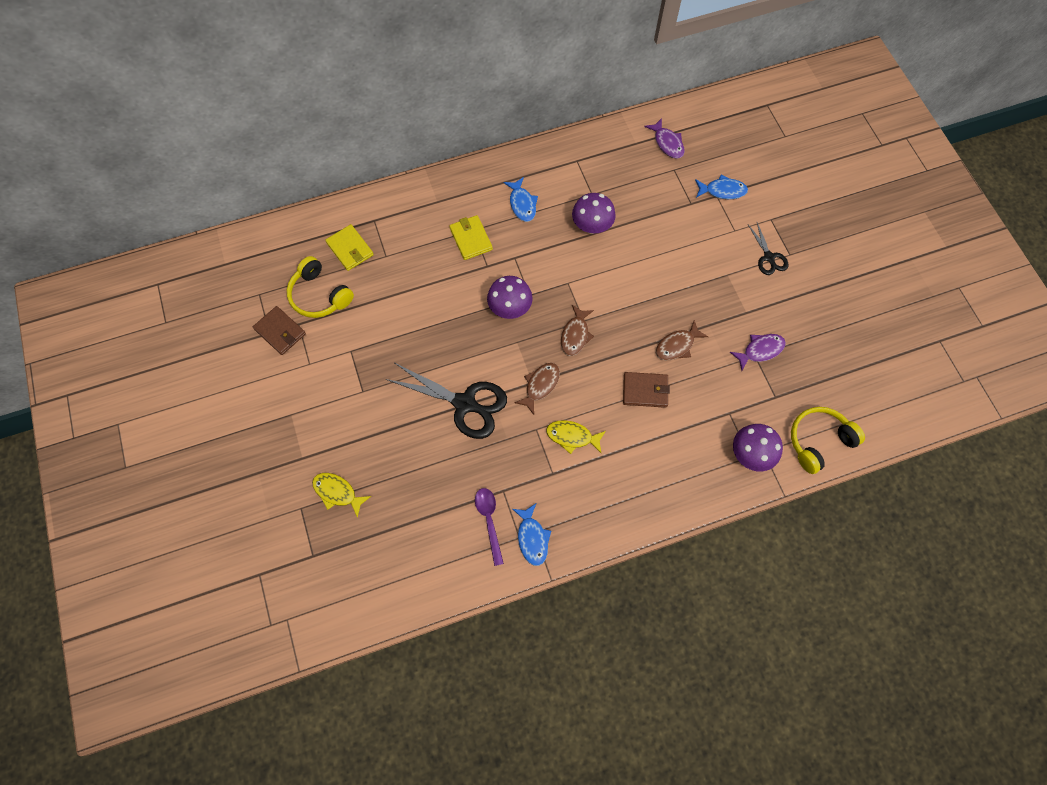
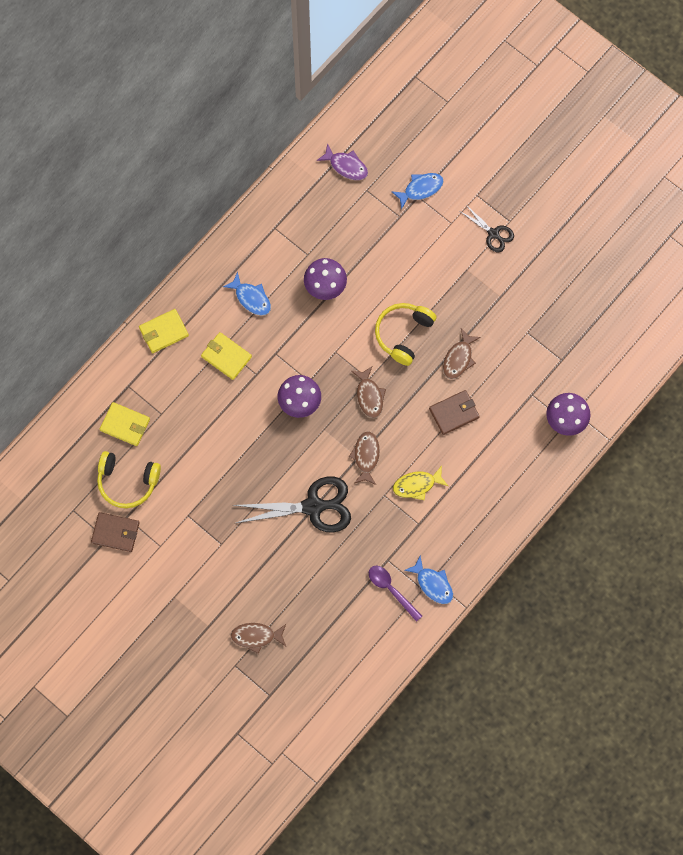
camera: 30 degrees left, 5 degrees up
(337, 492) = (256, 636): yellow fish -> brown fish
(432, 193) = (163, 332): none -> yellow wallet
(760, 350) = (529, 325): purple fish -> none
(818, 441) = (613, 379): yellow headphones -> yellow headphones (403, 334)

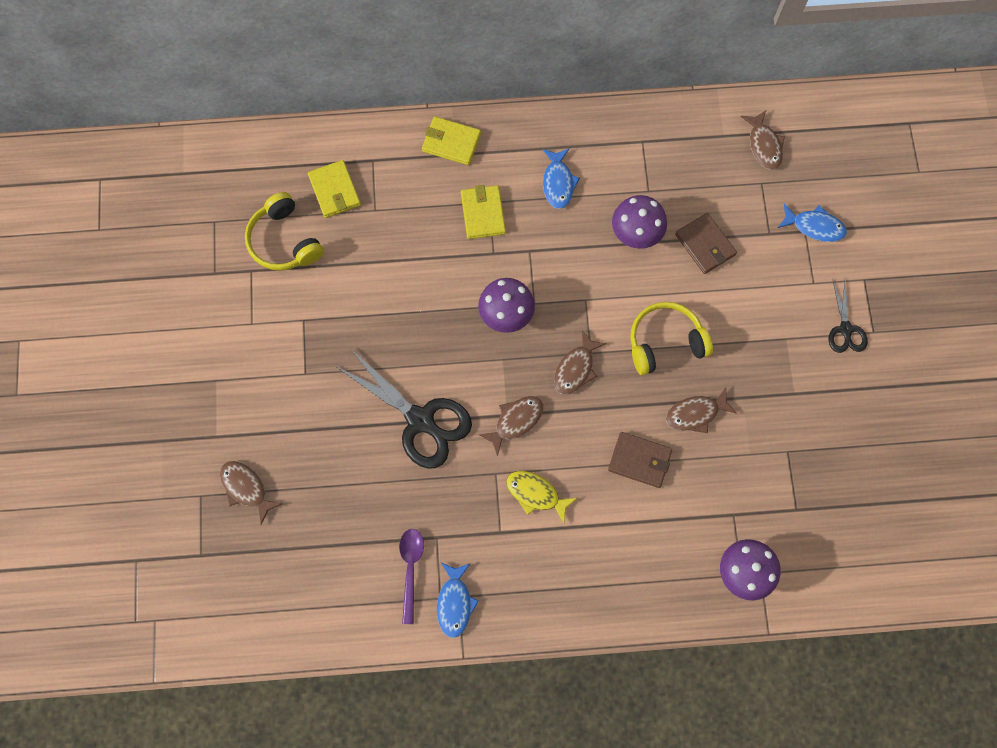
camera: 45 degrees right, 0 degrees up
(115, 533) = (227, 275): brown wallet -> brown wallet (705, 245)
(346, 166) = (764, 145): purple fish -> brown fish

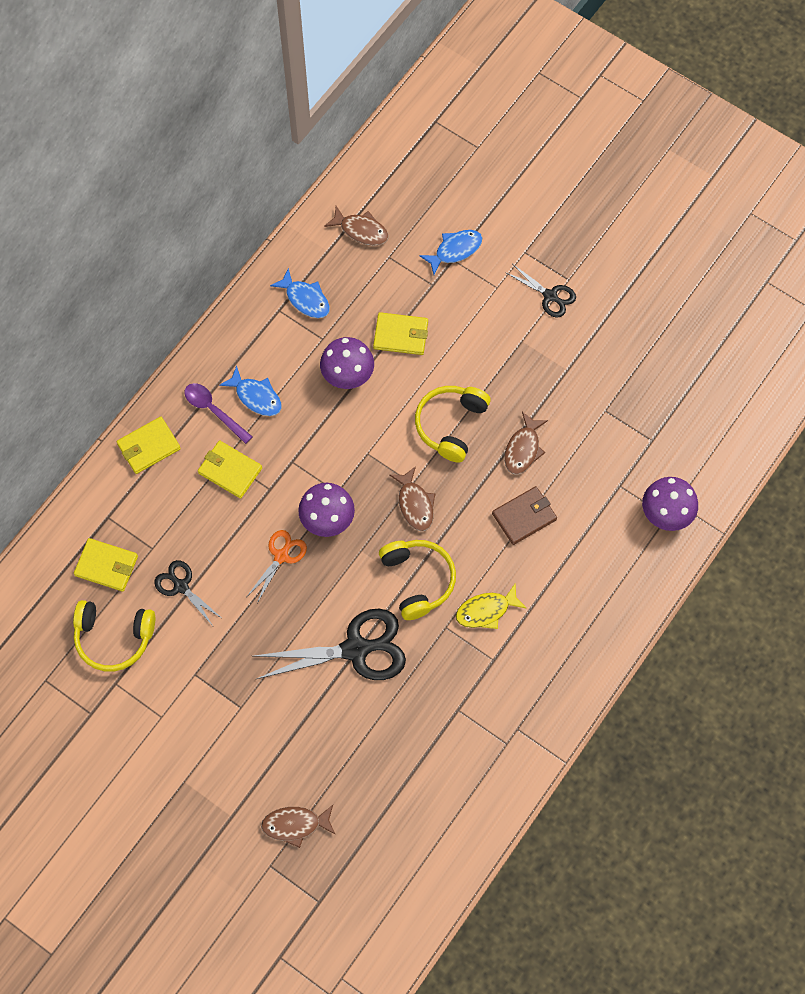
camera: 50 degrees left, 5 degrees down
(363, 254) = (181, 586): none -> black scissors
(411, 569) = (466, 748): purple spoon -> purple spoon (213, 410)
(447, 305) = (281, 556): none -> orange scissors
(455, 603) = (519, 735): blue fish -> blue fish (305, 299)
(515, 421) = (418, 580): brown fish -> yellow headphones
(705, 245) = (401, 335): brown wallet -> yellow wallet

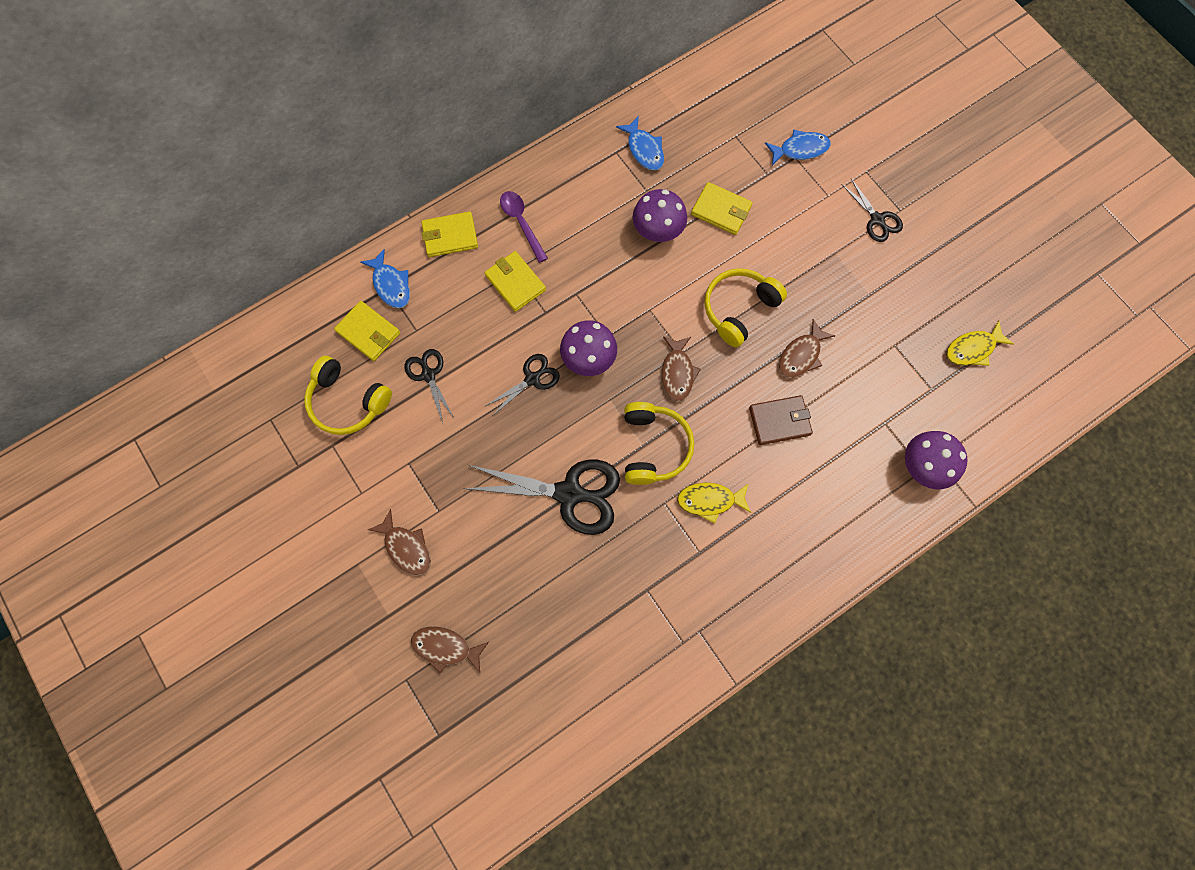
camera: 20 degrees right, 5 degrees up
(256, 396) = (565, 223): blue fish -> blue fish (391, 285)
(281, 556) = (532, 379): orange scissors -> black scissors
(361, 230) = (718, 104): brown fish -> brown fish (406, 547)
(676, 390) = (972, 349): none -> yellow fish

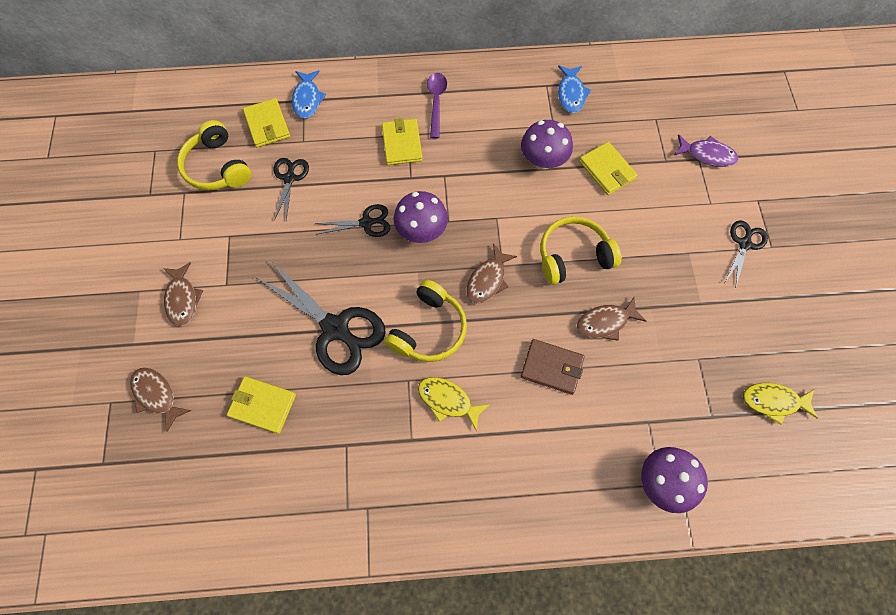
camera: 30 degrees right, 5 degrees down
(450, 236) = (375, 86): yellow wallet -> yellow wallet (262, 405)
(800, 149) = (707, 155): blue fish -> purple fish
(877, 219) = (744, 244): black scissors -> black scissors turned 150 degrees counterclockwise

